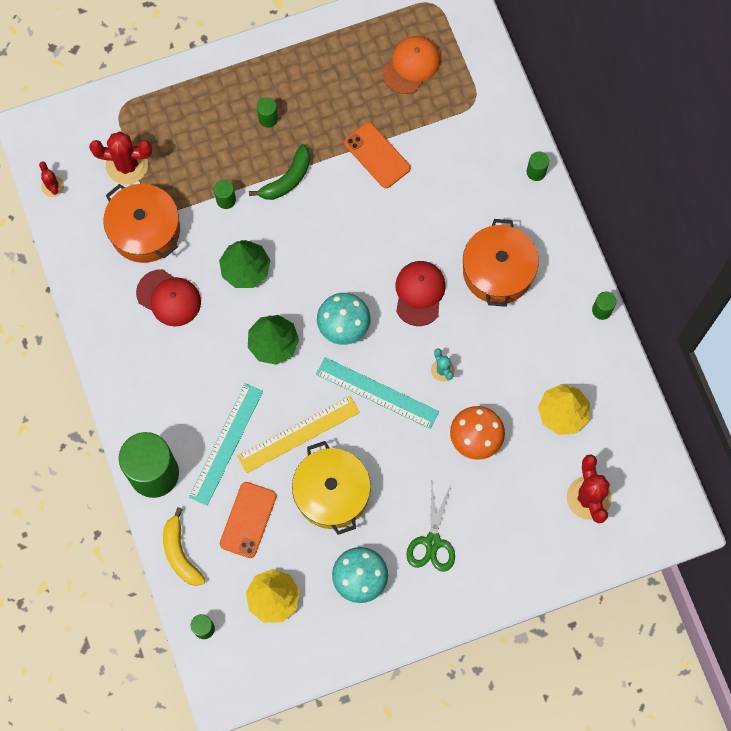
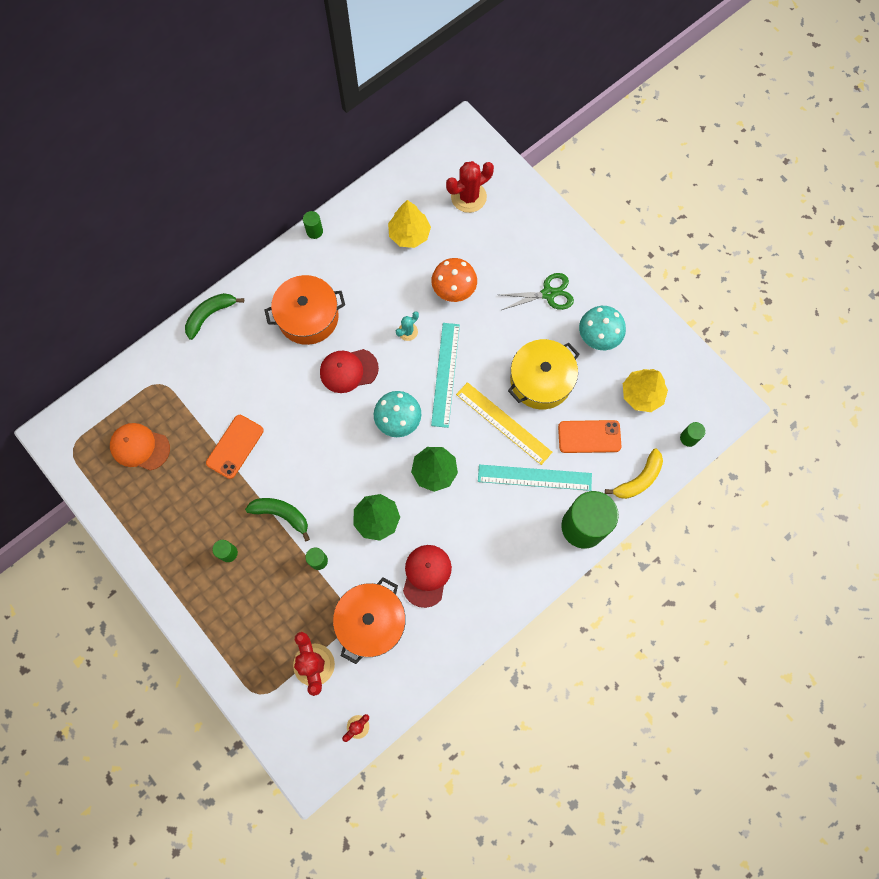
camera: 110 degrees left, 0 degrees up
(536, 172) = (210, 315): green cylinder -> green banana

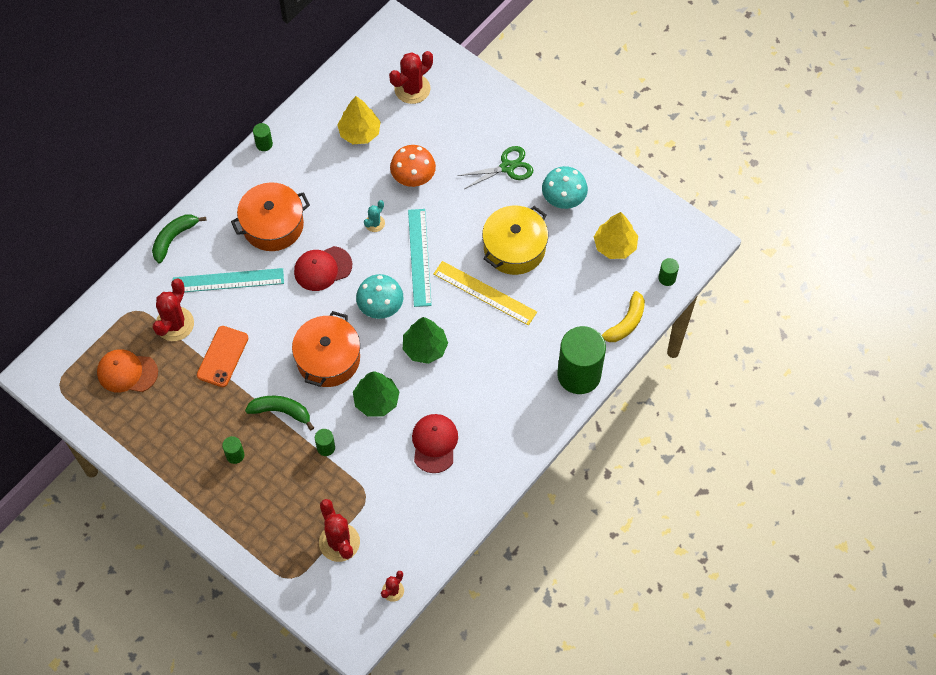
camera: 10 degrees left, 10 degrees down
(195, 404) = (174, 324): none -> red cactus
(371, 622) = (388, 494): orange pot -> orange pot (328, 359)
(534, 477) = (524, 338): turquoise ruler -> turquoise ruler (228, 280)
(589, 436) = (570, 292): orange phone -> none

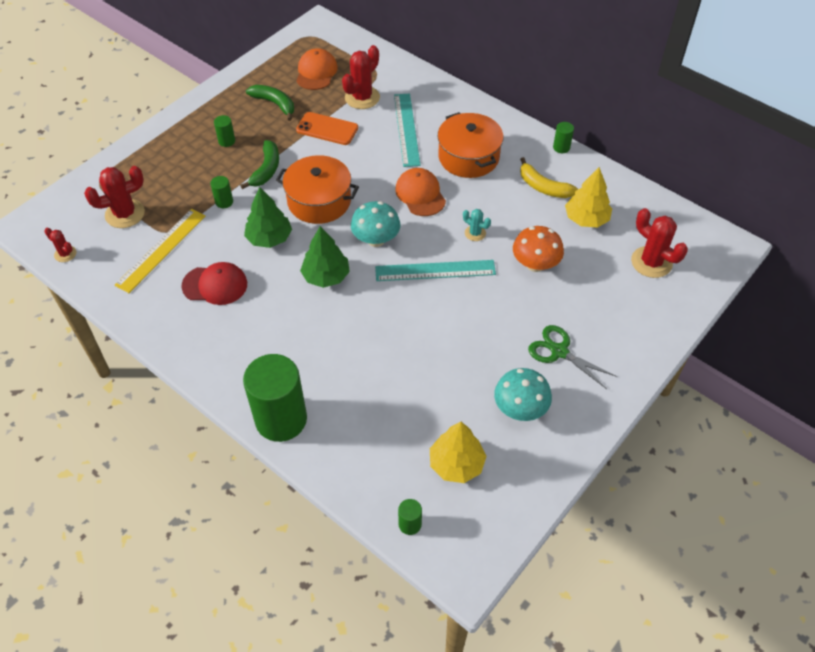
camera: 90 degrees right, 10 degrees down
(174, 238) = (450, 93): green banana -> green banana (274, 104)
(174, 324) = (362, 98): red cactus -> red cactus turned 75 degrees counterclockwise
(322, 268) = (420, 194): red cap -> orange cap
(485, 293) = (391, 328): yellow ruler -> yellow ruler (161, 250)
(507, 167) = (559, 351): green scissors -> green scissors turned 150 degrees clockwise
(514, 248) = (449, 357): yellow pot -> none
(625, 323) = (346, 472): yellow banana -> yellow banana (543, 187)

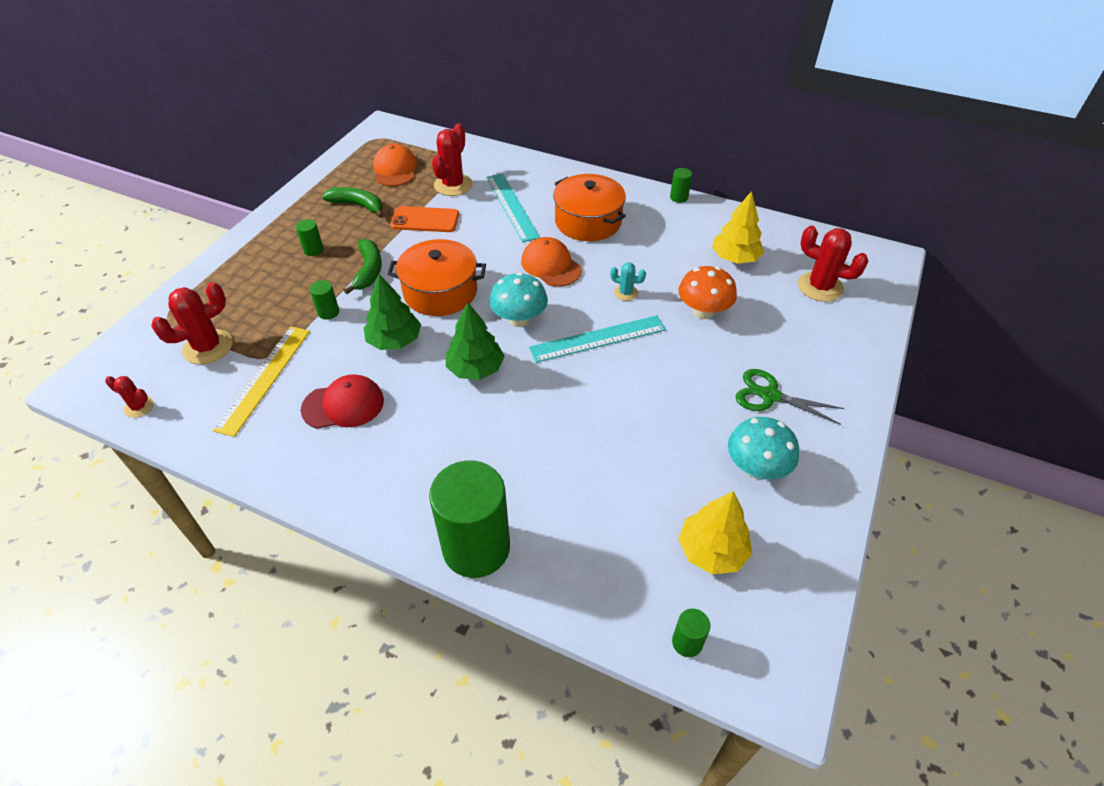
camera: 15 degrees left, 5 degrees down
(543, 187) = (677, 236): yellow banana -> none

